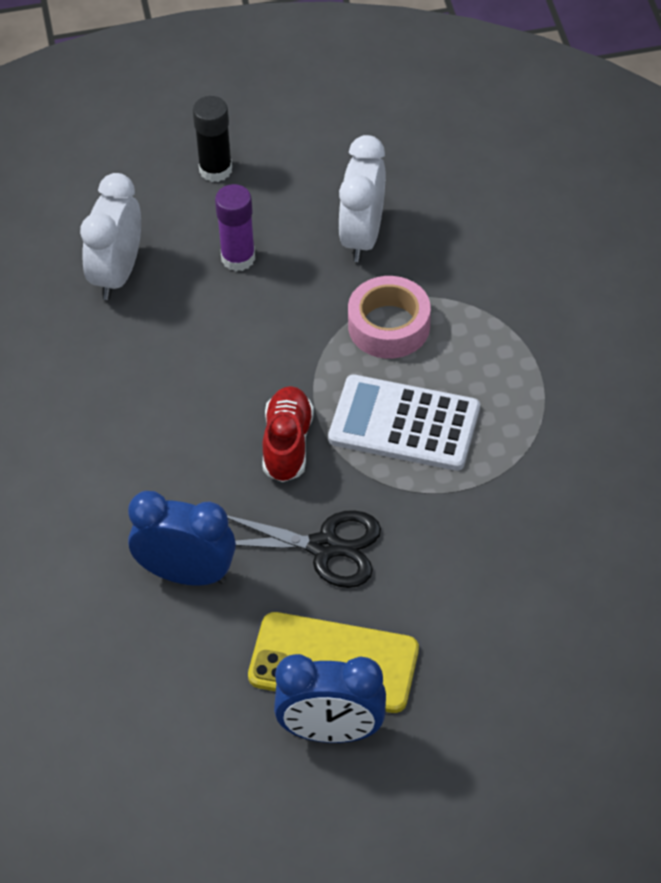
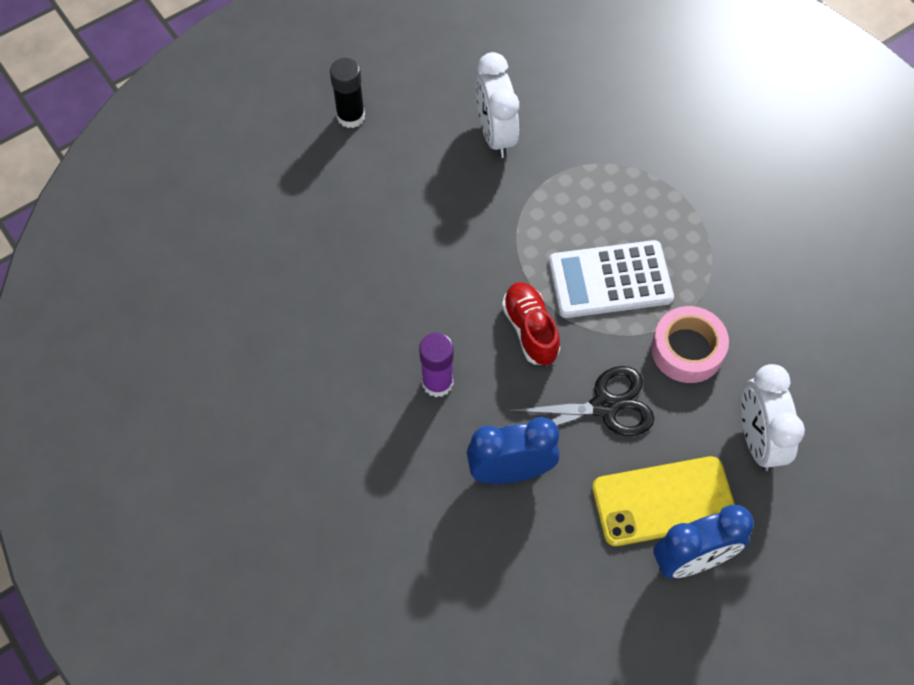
camera: 25 degrees left, 10 degrees up
(117, 274) = (319, 233): white clock -> white clock (757, 439)
(238, 258) = (408, 186): purple glue stick -> purple glue stick (437, 383)
(389, 326) = (555, 202): pink tape -> pink tape (687, 350)

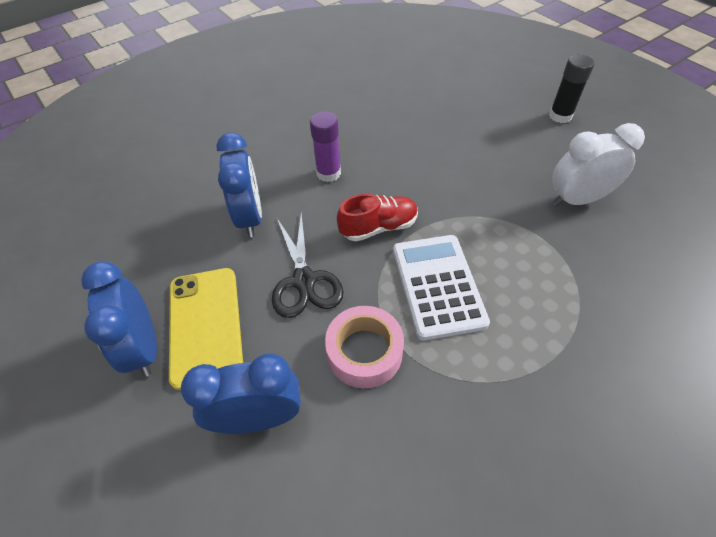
camera: 90 degrees right, 10 degrees down
(757, 439) = (258, 418): white clock -> blue clock

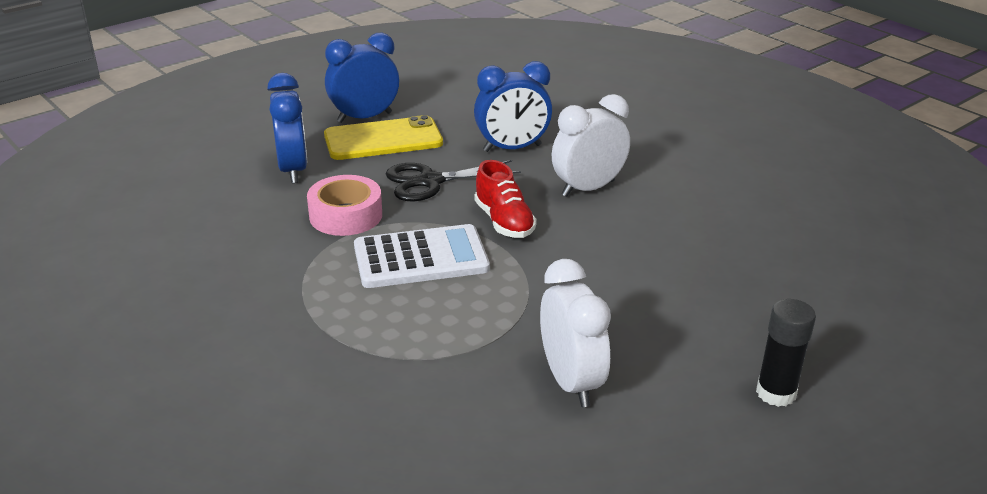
camera: 85 degrees right, 20 degrees down
(328, 173) = (588, 188): purple glue stick -> white clock

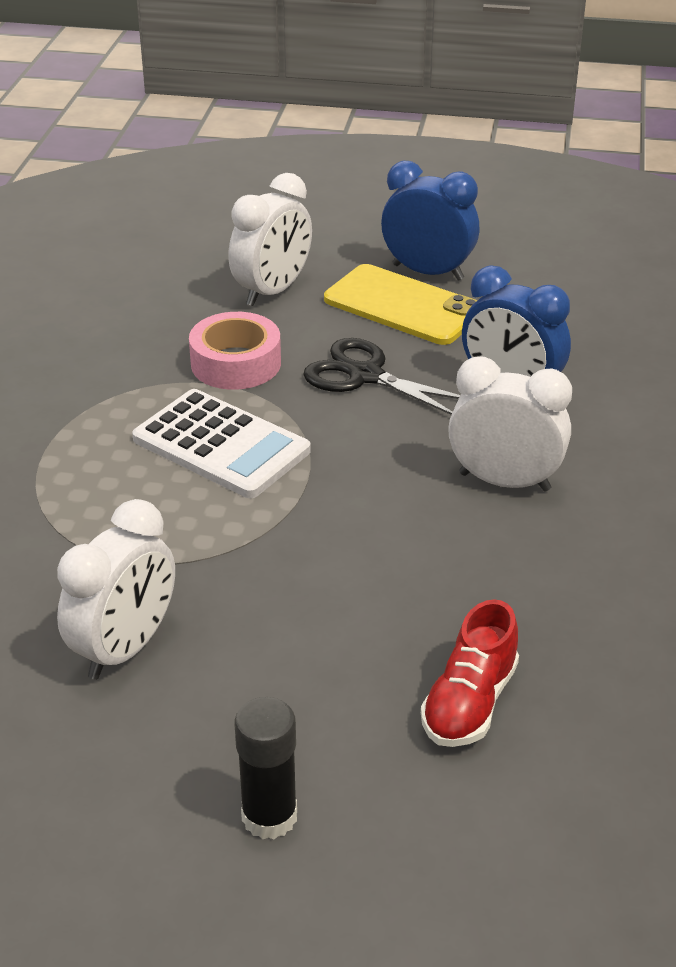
camera: 50 degrees right, 5 degrees up
(293, 169) = (272, 291): blue clock -> white clock
(504, 222) = (355, 460): red shoe -> red shoe (469, 703)

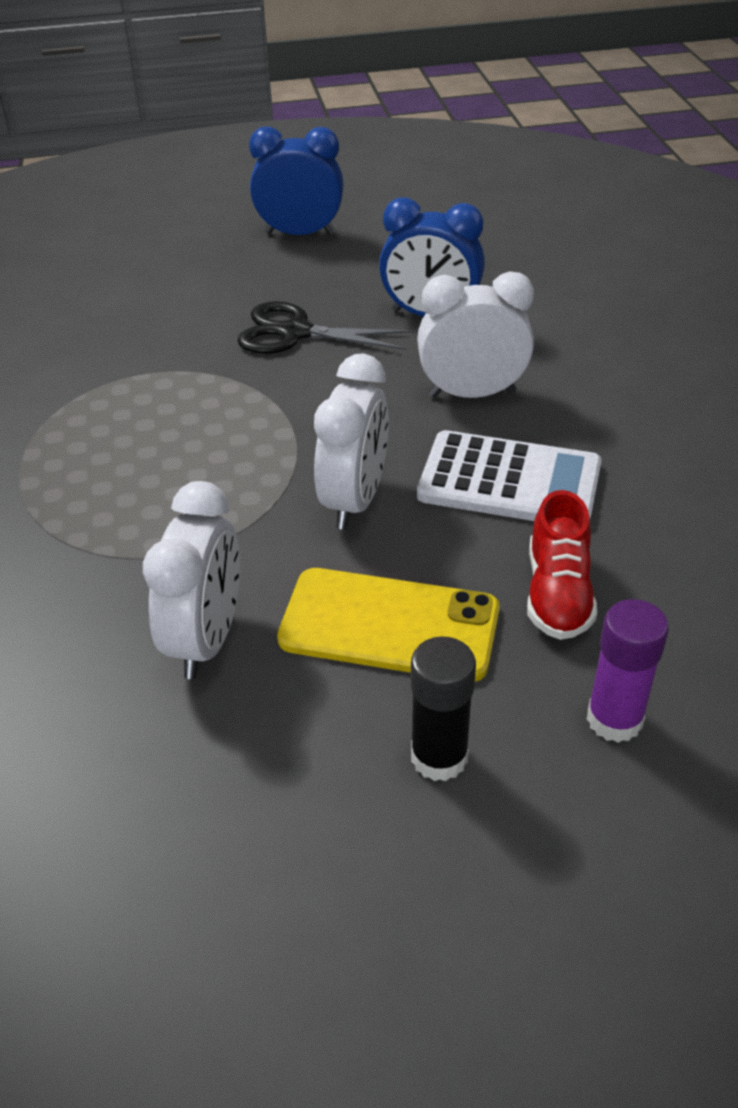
camera: 20 degrees left, 5 degrees up
(221, 445) = (194, 425): white calculator -> white calculator (509, 481)
(236, 363) = (167, 349): pink tape -> none
(272, 291) = (166, 279): white clock -> white clock (354, 500)
(402, 306) = (294, 266): yellow phone -> yellow phone (389, 625)
(451, 836) = (614, 719): none -> purple glue stick

